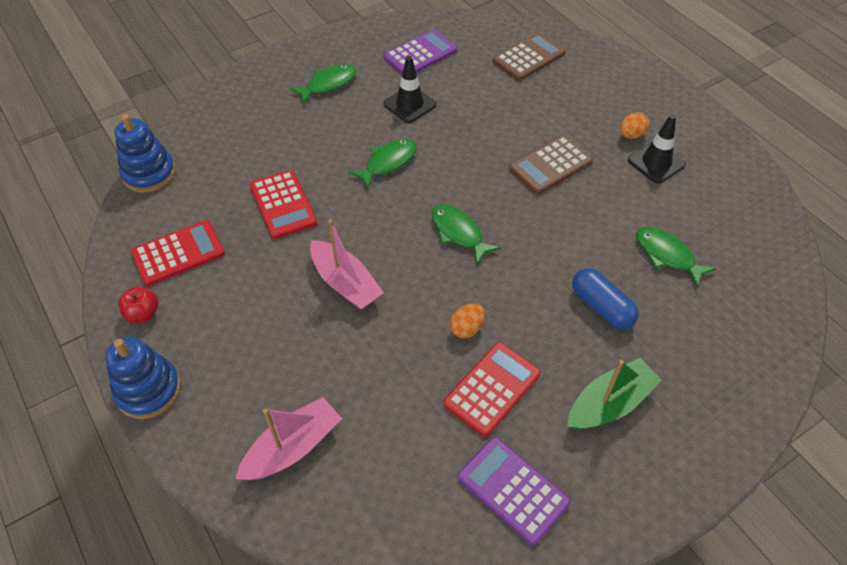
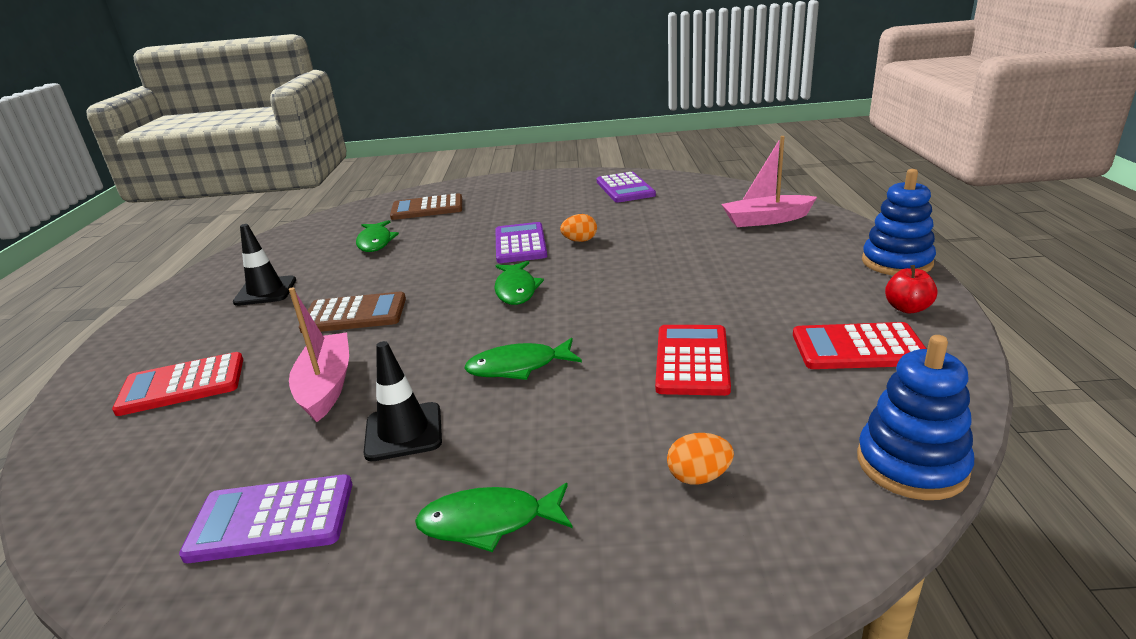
camera: 145 degrees left, 25 degrees down
(345, 283) = (663, 283): pink boat -> pink boat (326, 386)
(492, 389) = (594, 216): red calculator -> red calculator (182, 385)
(521, 302) = (520, 244): none -> purple calculator
(529, 57) = (152, 442): brown calculator -> brown calculator (427, 208)
(601, 307) = (466, 231): blue capsule -> none
(609, 403) = (526, 201): green boat -> none
(631, 135) = (238, 316): orange egg -> orange egg (699, 477)

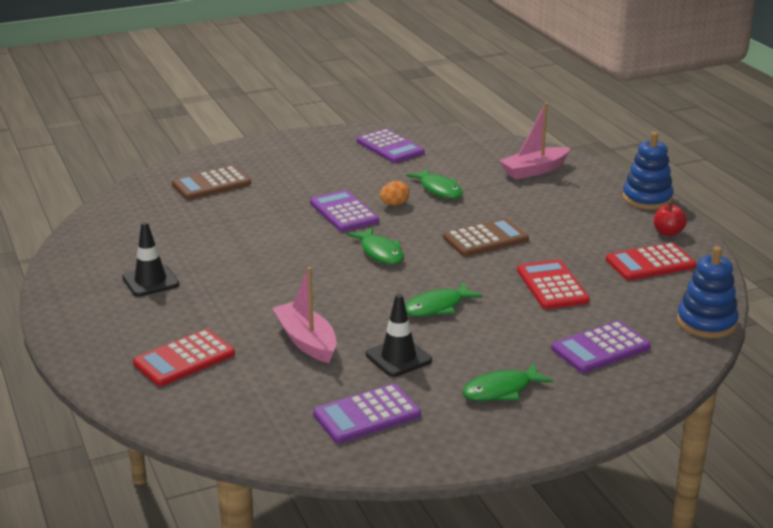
camera: 25 degrees left, 0 degrees up
(354, 314) = (263, 289): brown calculator -> brown calculator (485, 239)
(375, 242) = (200, 224): green fish -> green fish (439, 189)
(699, 477) = (600, 348): orange egg -> purple calculator

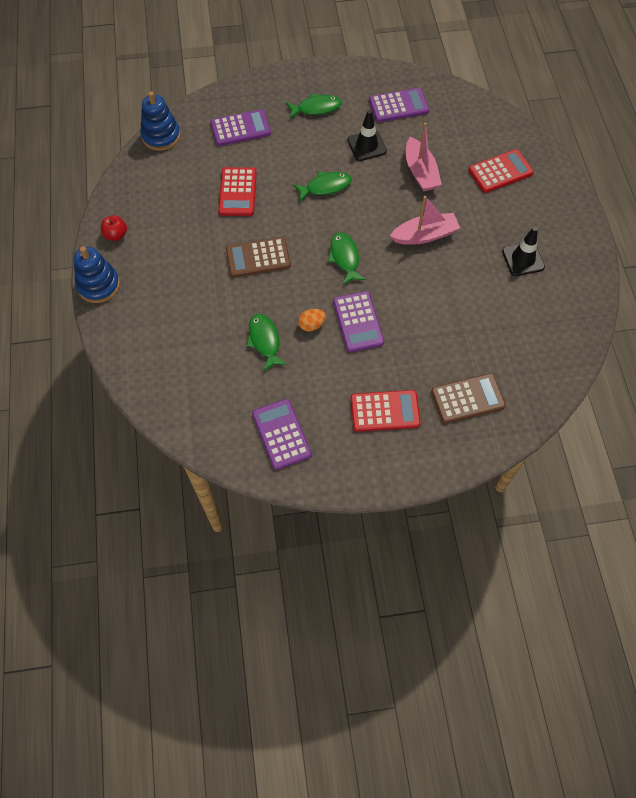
camera: 165 degrees left, 35 degrees up
(534, 170) = (165, 354): pink boat -> pink boat (424, 235)
(650, 263) = (154, 202): red calculator -> red calculator (385, 411)

